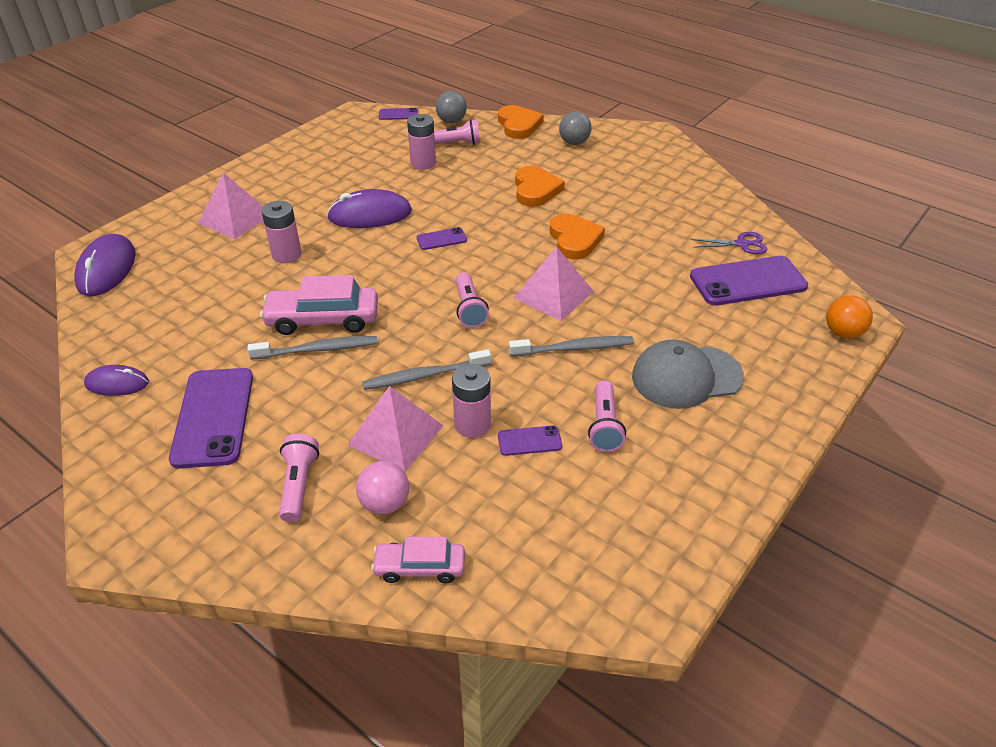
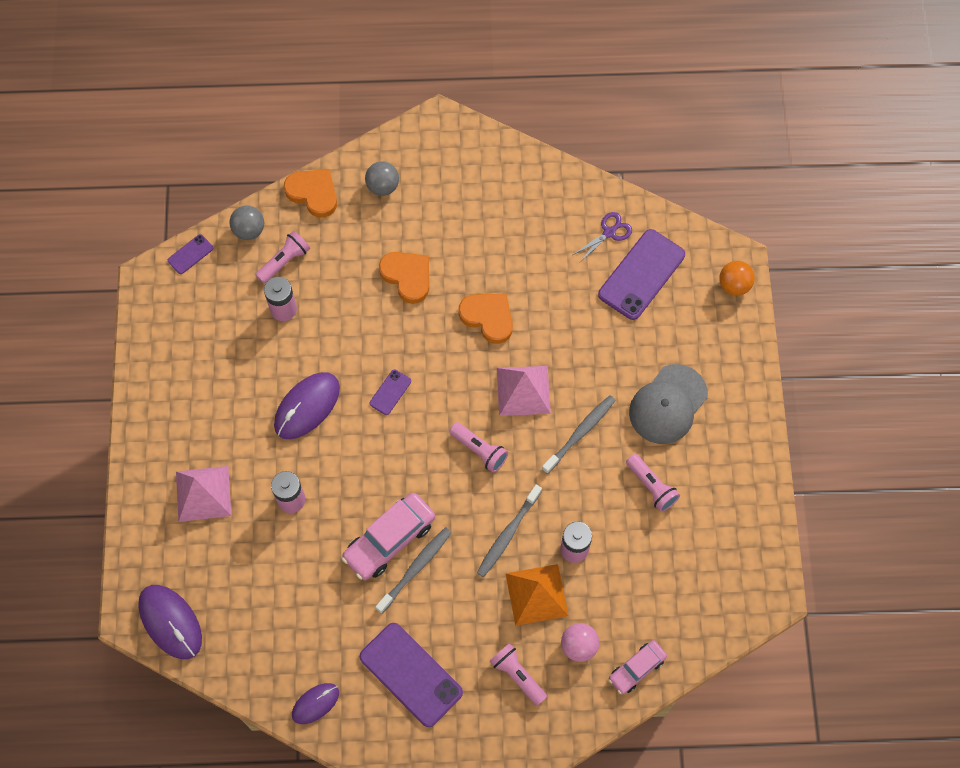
camera: 40 degrees left, 25 degrees up
(395, 435) = (536, 594): pink pyramid -> orange pyramid
(529, 441) = (618, 534): purple phone -> none

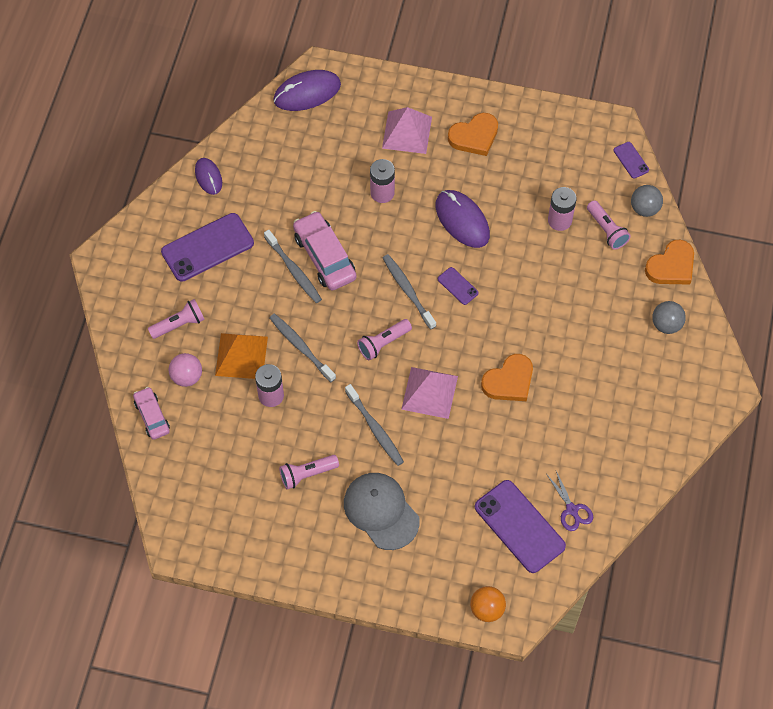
camera: 105 degrees right, 5 degrees down
(407, 276) = (567, 324): orange heart -> orange heart (474, 136)
(409, 441) = (407, 290): none -> grey toothbrush

